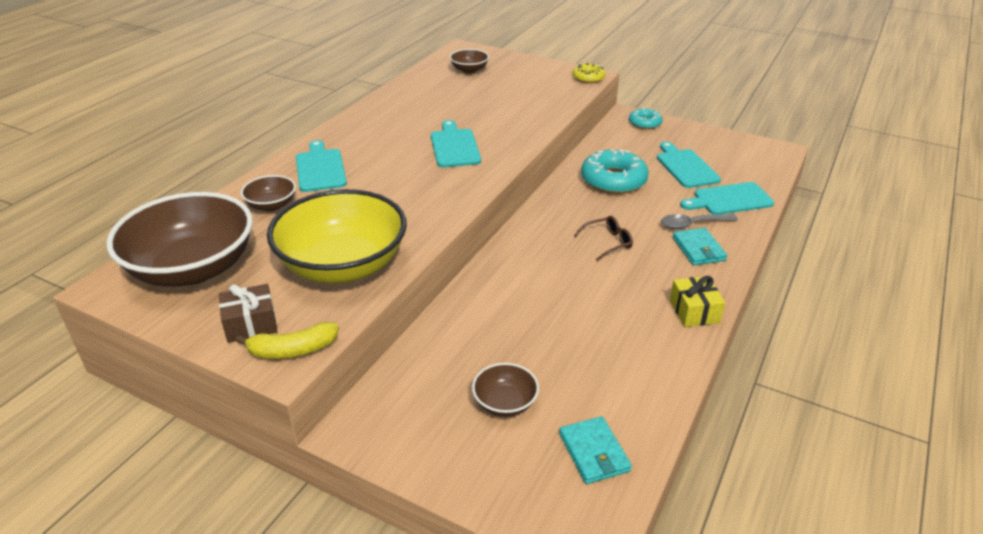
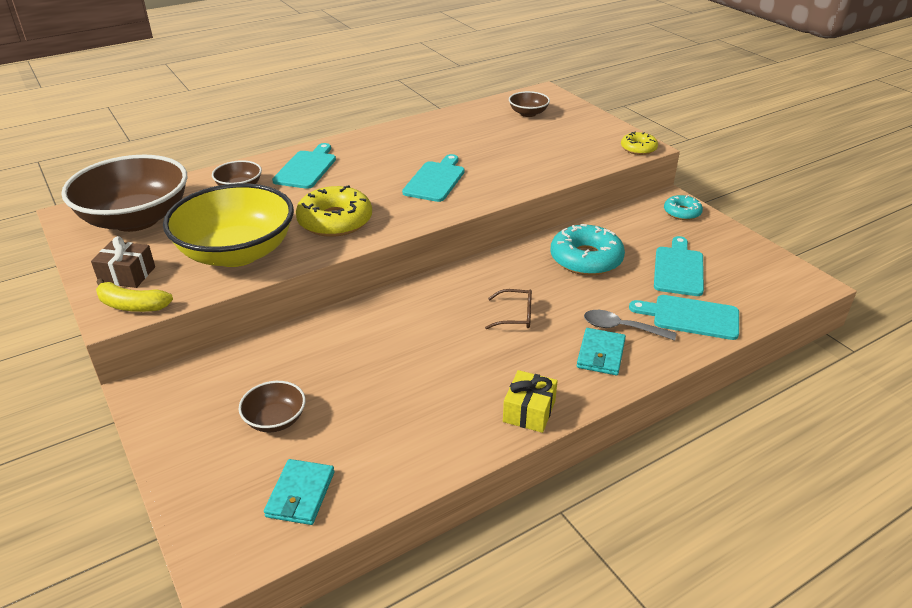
camera: 30 degrees right, 0 degrees up
(405, 207) = (335, 221): none -> yellow donut

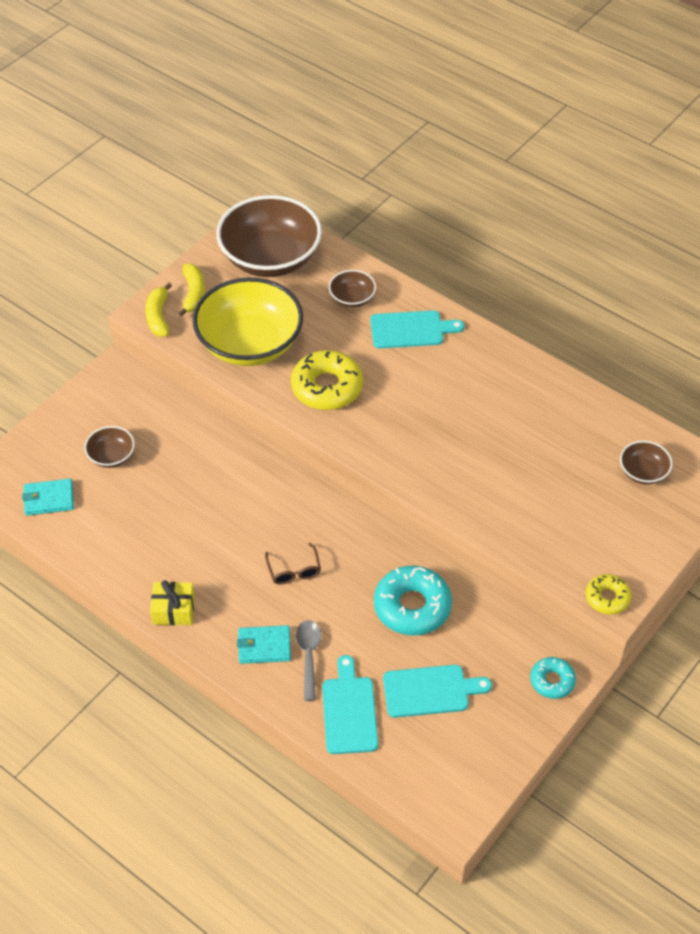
camera: 70 degrees right, 15 degrees up
(127, 275) = (193, 294): brown gift -> yellow banana
(435, 180) = (437, 435): turquoise cutting board -> none

